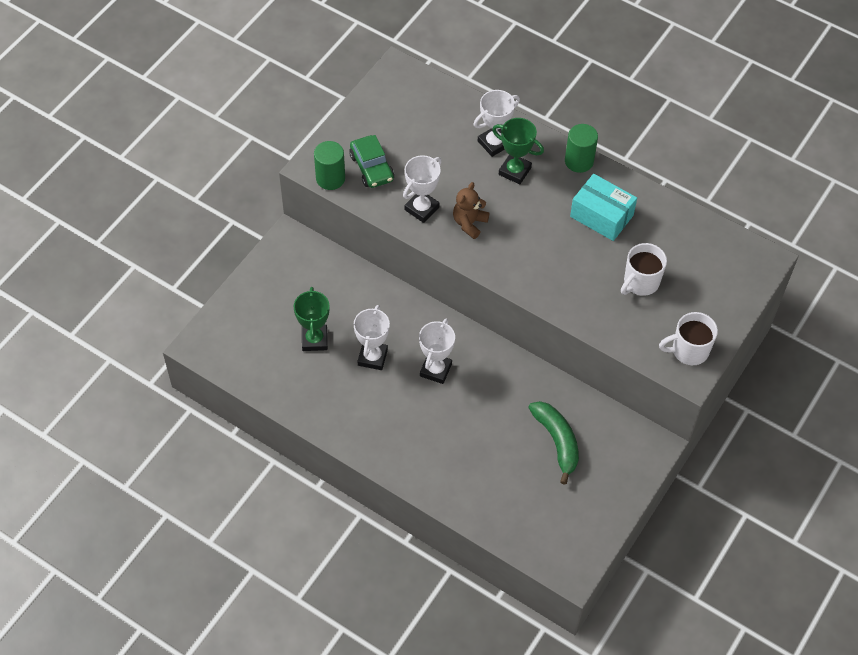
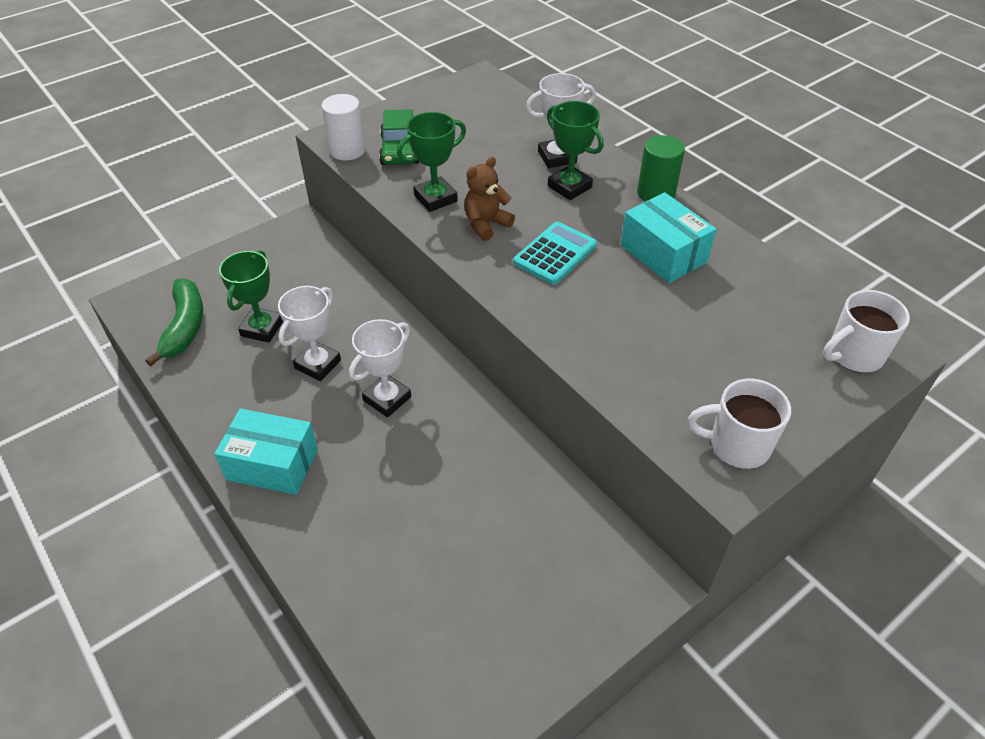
camera: 20 degrees right, 10 degrees down
(330, 178) = (347, 150): green cylinder -> white cylinder
(383, 440) = (272, 464): none -> turquoise box
(421, 208) = (435, 198): white trophy -> green trophy
(528, 236) = (555, 254): none -> turquoise calculator
(557, 441) = (506, 535): green banana -> green banana (185, 326)
(640, 282) = (690, 339): white mug -> white mug (853, 355)

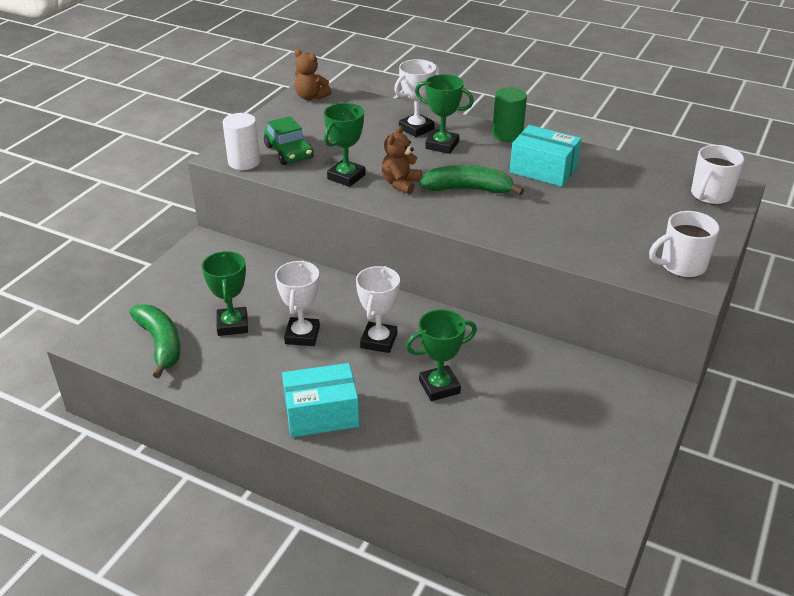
camera: 25 degrees left, 10 degrees down
(409, 479) = (439, 387): none -> green trophy
(474, 87) = (311, 97): none -> brown teddy bear
(555, 254) = (468, 189): turquoise calculator -> green banana

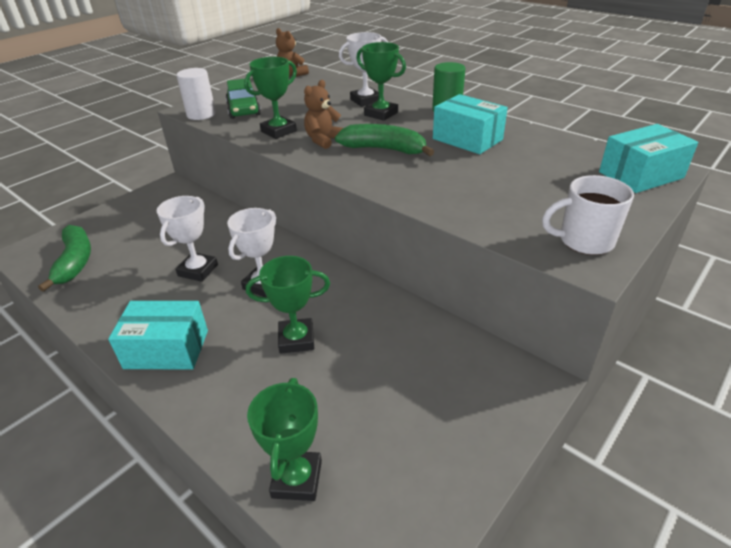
camera: 15 degrees right, 0 degrees up
(232, 325) = (145, 253): green trophy -> green trophy (297, 479)
(710, 195) = (640, 175): white mug -> turquoise box

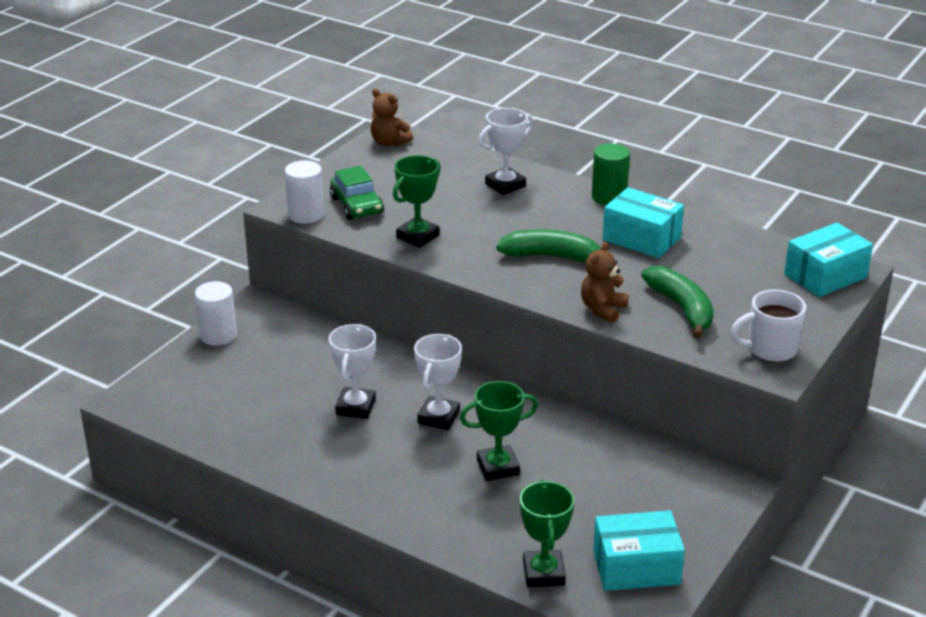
camera: 10 degrees left, 5 degrees down
(75, 262) = (201, 407): green banana -> green banana (682, 308)
(127, 206) = (218, 335): none -> white cylinder
(167, 349) = (367, 486): turquoise box -> turquoise box (636, 567)
(323, 140) = (477, 247): brown teddy bear -> brown teddy bear (602, 309)
(381, 114) = (531, 205): green trophy -> none

